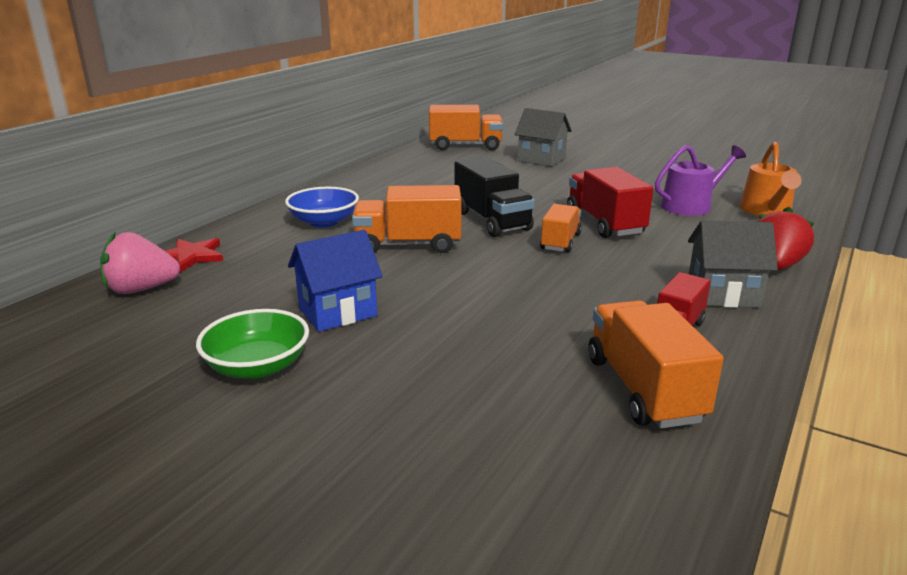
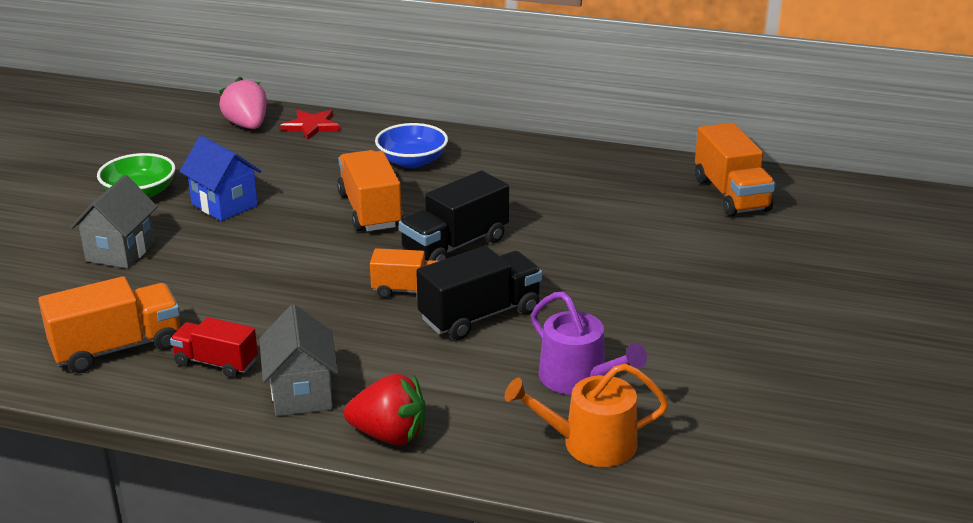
camera: 75 degrees right, 5 degrees up
(541, 160) = (710, 255): grey house -> grey house (120, 251)
(604, 223) = (480, 315): red truck -> black truck

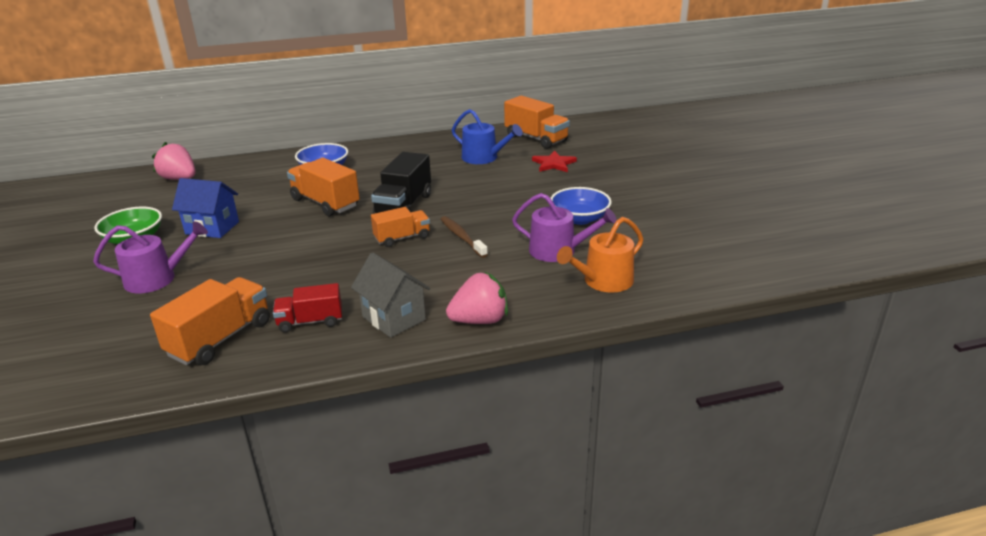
camera: 30 degrees left, 0 degrees up
(120, 251) = (157, 278): grey house -> purple watering can
(311, 126) = (230, 168): red star -> red star (553, 164)
(389, 435) = (479, 320): red strawberry -> pink strawberry
(480, 315) = (462, 237): black truck -> brown toothbrush
(626, 204) = (484, 158): none -> blue watering can
(657, 341) = (579, 218): none -> blue bowl

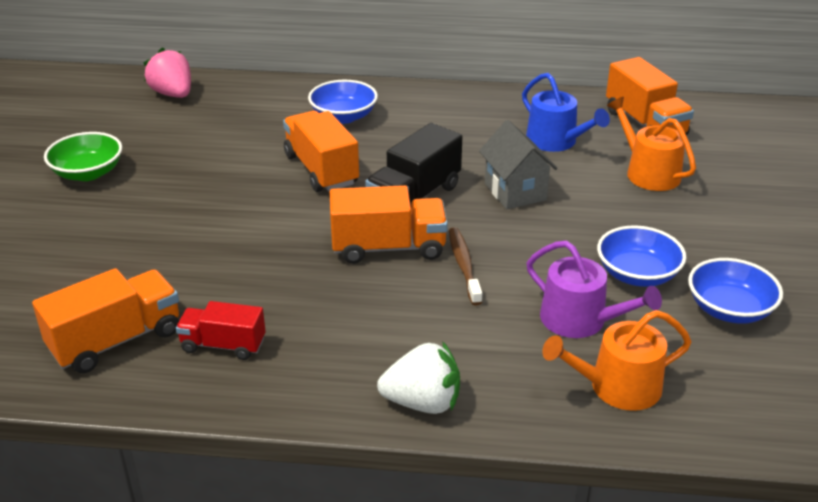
camera: 20 degrees right, 5 degrees up
(157, 278) = (87, 236): purple watering can -> none
(212, 228) = (177, 176): blue house -> none
(394, 318) = (320, 368): grey house -> grey house (515, 192)
(402, 238) = (388, 247): orange truck -> orange truck, size x1.56
(479, 320) = (422, 402): pink strawberry -> white strawberry
(553, 164) = (648, 172): red star -> orange watering can
(647, 225) = (729, 309): none -> blue bowl

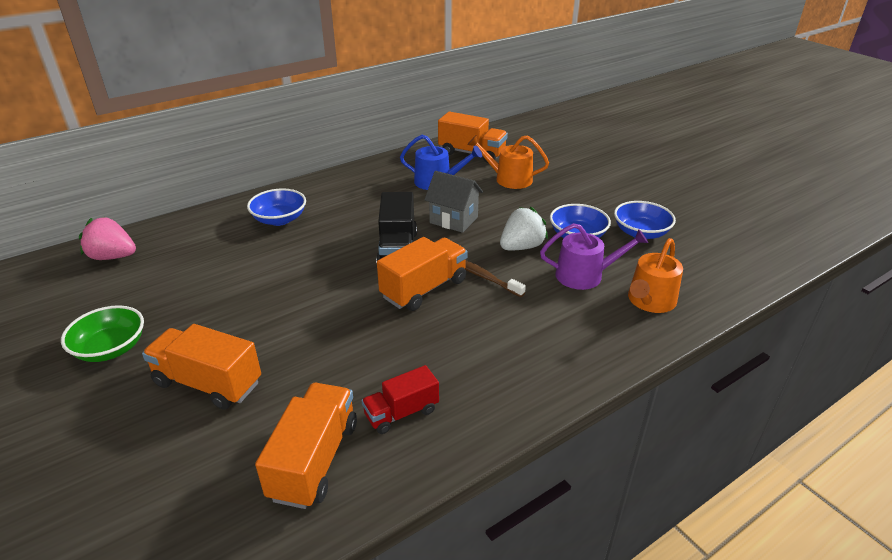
camera: 40 degrees left, 0 degrees up
(321, 170) = (311, 260): orange truck -> orange truck (208, 383)
(422, 402) = (572, 371): white strawberry -> white strawberry (521, 247)

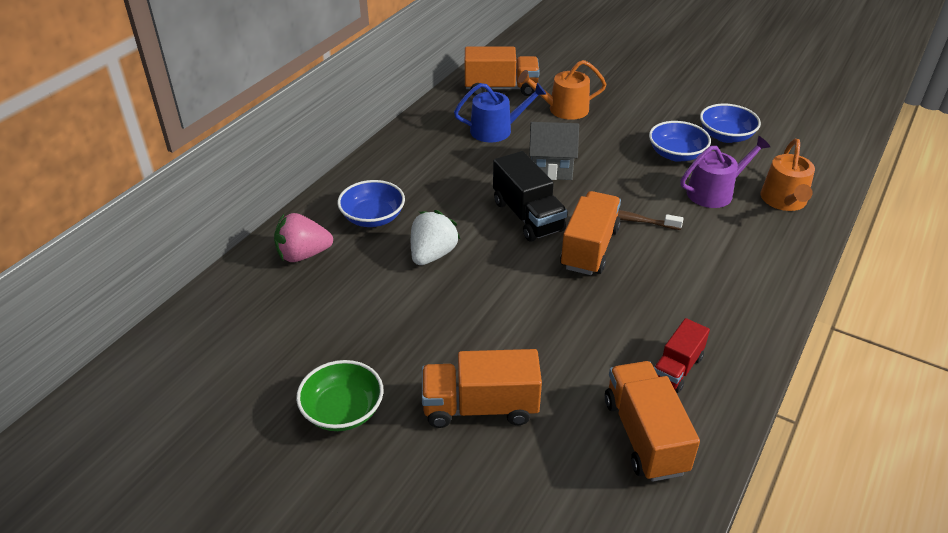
camera: 25 degrees left, 5 degrees up
(113, 257) = (228, 315): pink strawberry -> pink strawberry (303, 255)
(521, 247) = (637, 179): white strawberry -> white strawberry (432, 254)

